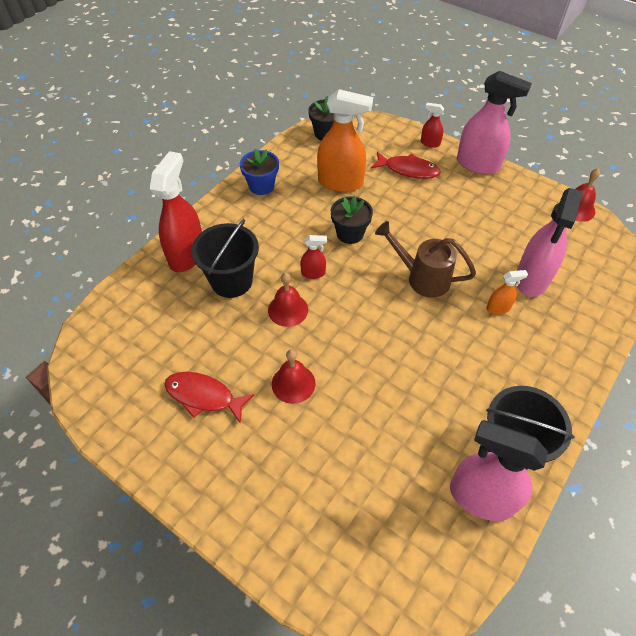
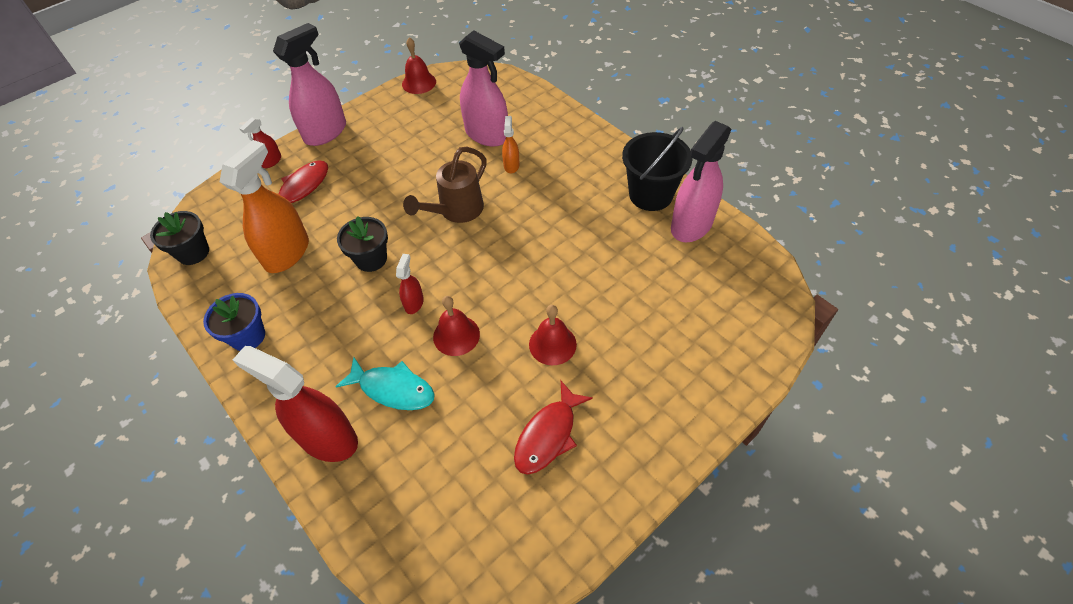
camera: 75 degrees left, 0 degrees up
(231, 281) = (393, 389): black bucket -> turquoise fish

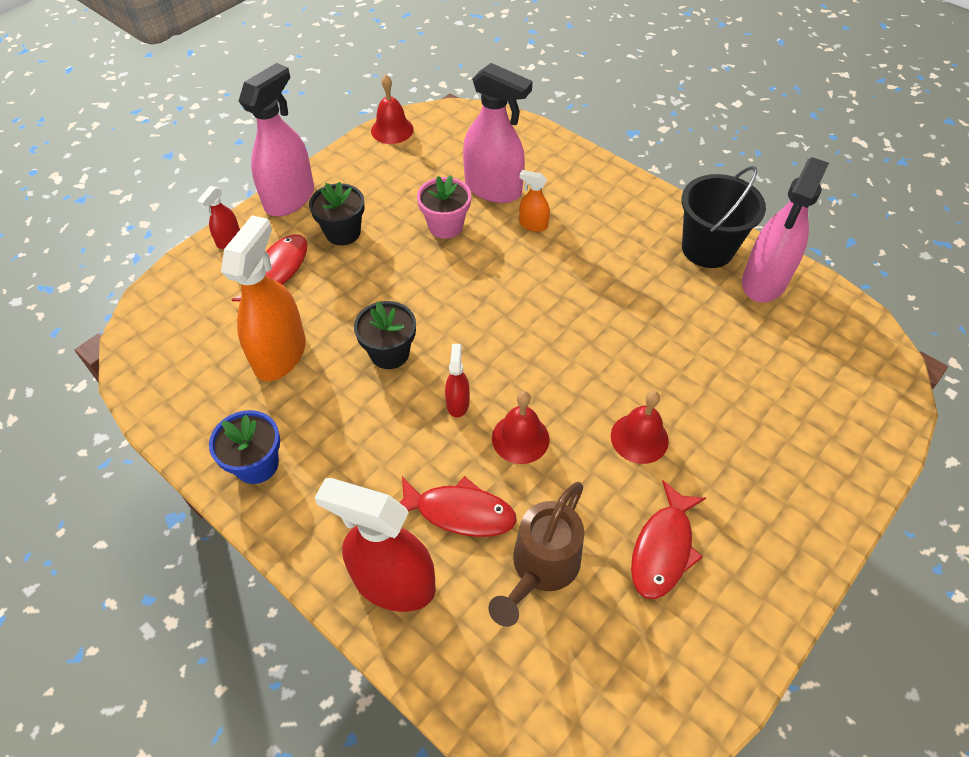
camera: 10 degrees left, 0 degrees up
(193, 252) = (156, 363): black flower pot -> black flower pot (343, 232)
(393, 389) = (459, 512): turquoise fish -> red fish
(441, 162) = (445, 226): none -> pink flower pot
(456, 211) = (480, 285): brown watering can -> brown watering can (541, 568)
(511, 165) = (533, 225): orange spray bottle -> orange spray bottle turned 60 degrees counterclockwise

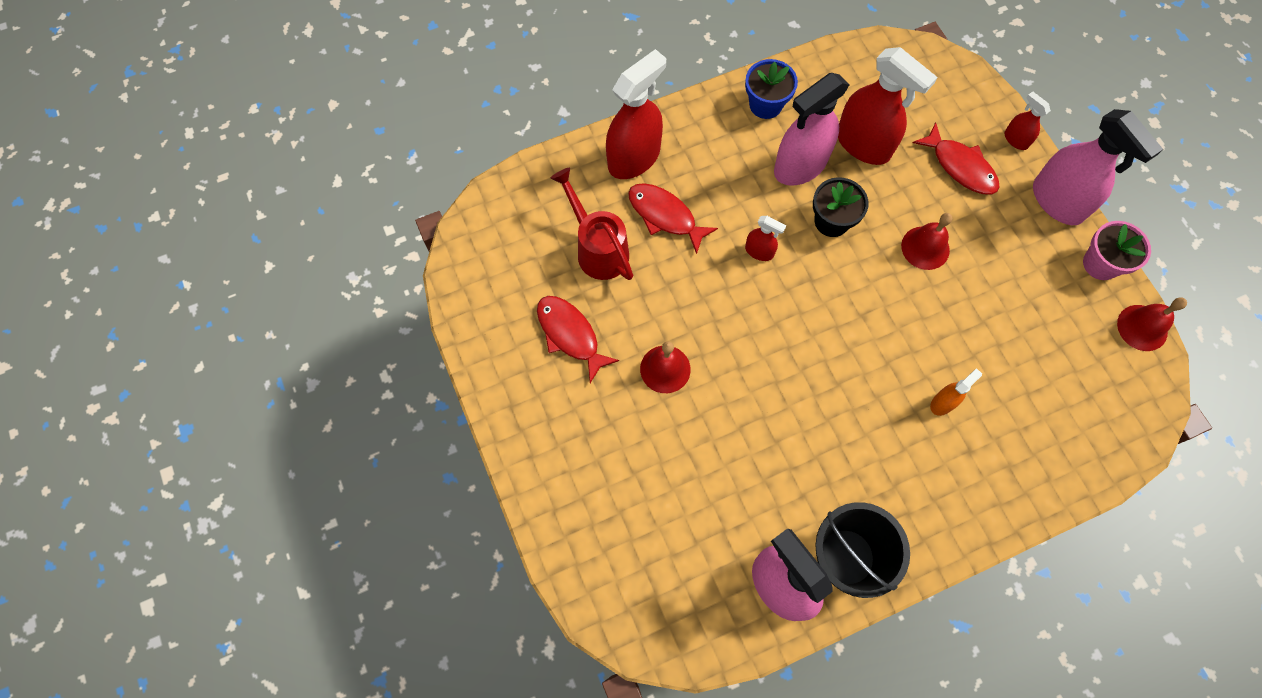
camera: 115 degrees right, 15 degrees up
(280, 354) = (863, 145): orange spray bottle -> red spray bottle
(343, 232) = (993, 231): black flower pot -> none
(445, 226) = (970, 322): pink flower pot -> pink flower pot (1100, 264)
(459, 512) = (665, 216): red fish -> red fish turned 90 degrees clockwise
(493, 189) = (1010, 389): pink spray bottle -> pink spray bottle (800, 166)
(520, 438) = (706, 282): red bell -> red bell (925, 248)
(541, 568) = (598, 249): brown watering can -> red watering can

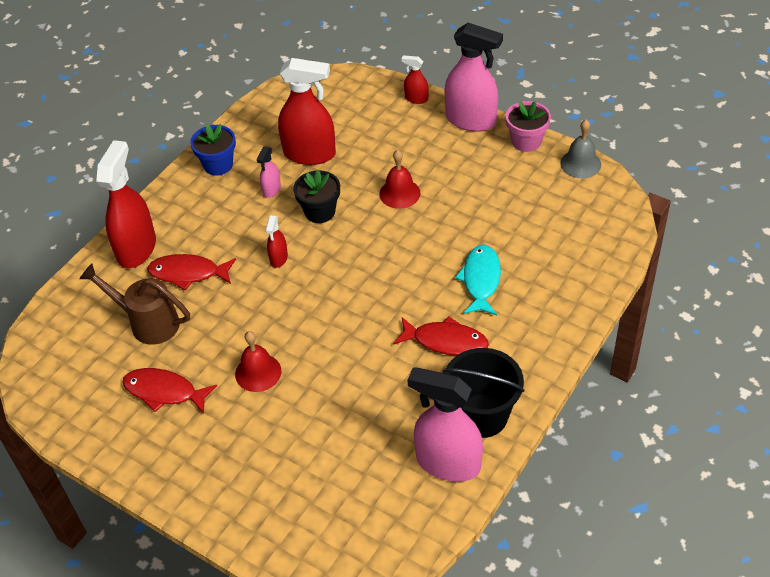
camera: 30 degrees left, 20 degrees down
(598, 249) = (148, 322): red watering can -> brown watering can
(759, 251) = (278, 258): red spray bottle -> red spray bottle turned 105 degrees clockwise
(800, 166) = (271, 190): pink spray bottle -> pink spray bottle, size x0.47
(943, 403) = (481, 280): orange spray bottle -> turquoise fish
(960, 166) = (389, 133): red fish -> red fish (445, 341)
(1142, 327) = (580, 163): red bell -> grey bell

